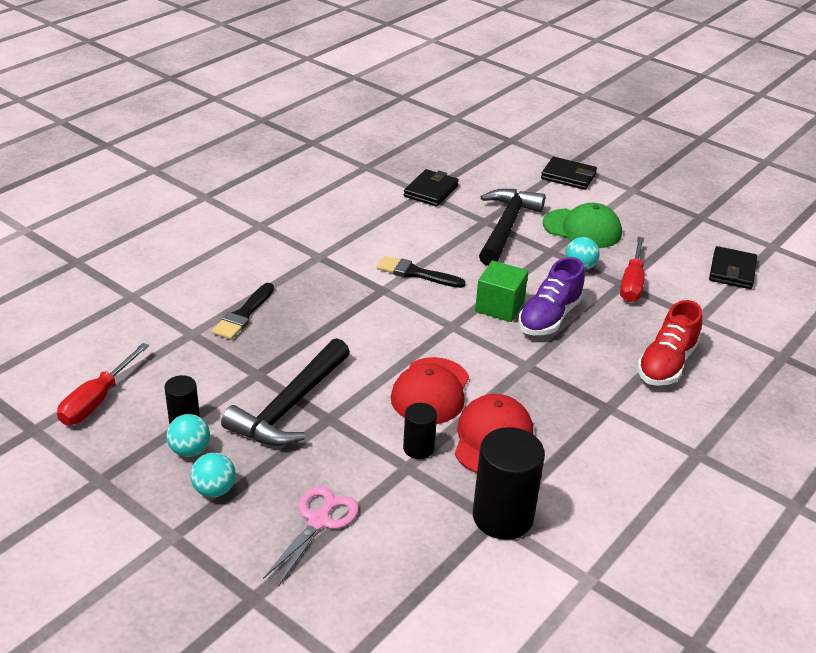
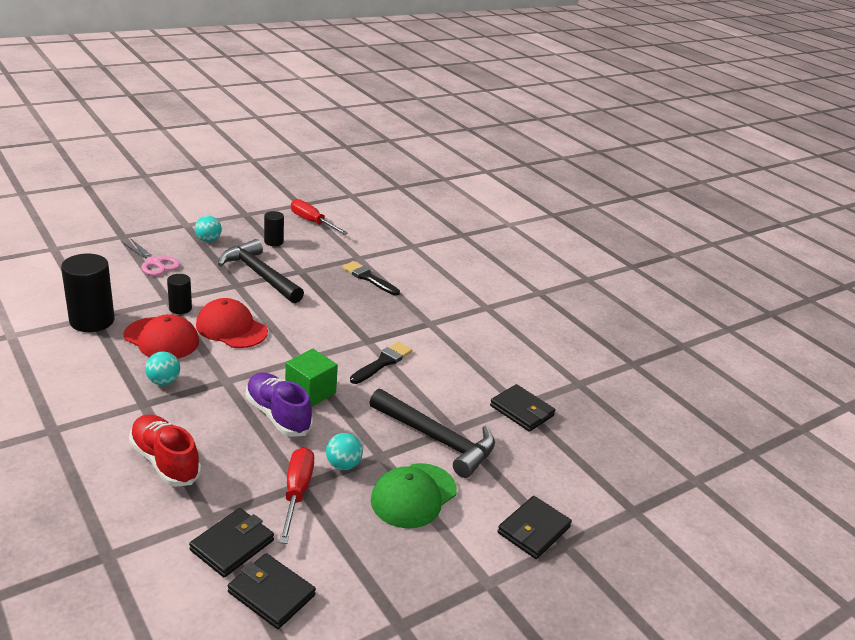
camera: 105 degrees right, 5 degrees down
(190, 450) = (247, 239): turquoise ball -> turquoise ball (163, 381)
(632, 283) = (296, 492): red screwdriver -> red screwdriver turned 60 degrees clockwise
(712, 299) = (232, 545): none -> black wallet

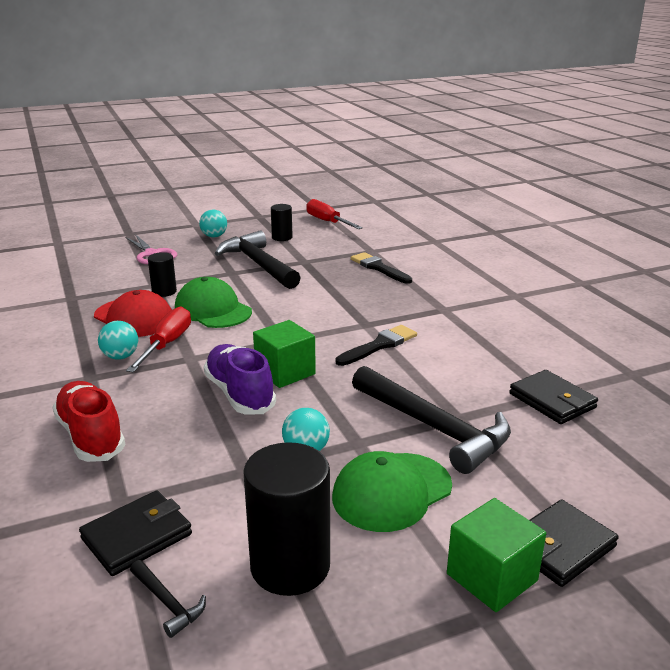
camera: 15 degrees right, 5 degrees down
(92, 321) = (68, 301): black cylinder -> black cylinder (290, 566)
(231, 328) = (213, 310): red cap -> green cap
(271, 594) = (168, 603): black wallet -> black hammer
(296, 492) = (238, 479): red screwdriver -> red screwdriver (167, 344)
(490, 556) = (491, 577): none -> green cube

